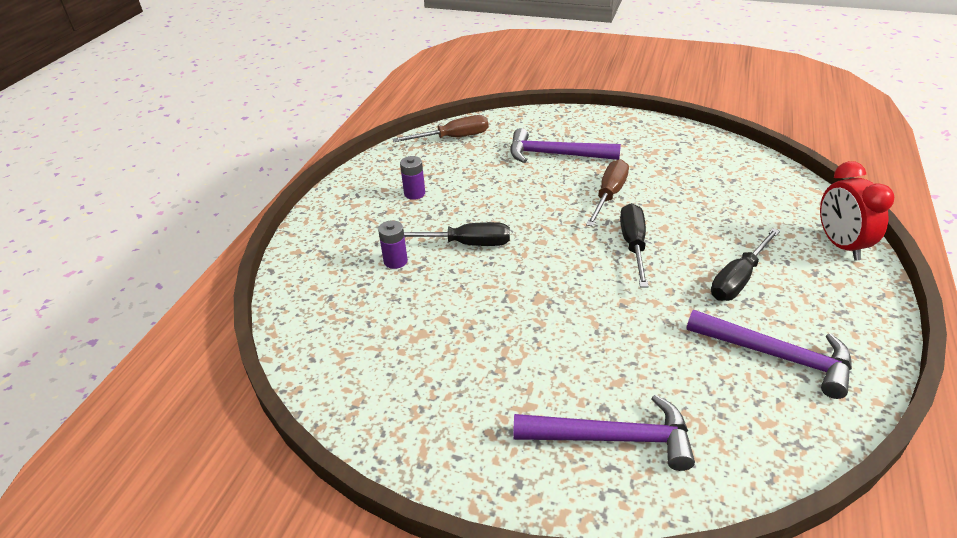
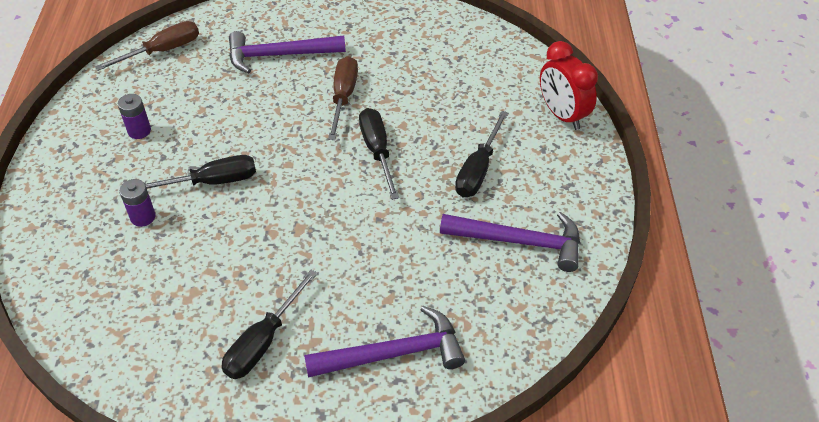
camera: 20 degrees left, 10 degrees up
(477, 394) = (263, 341): none -> black screwdriver

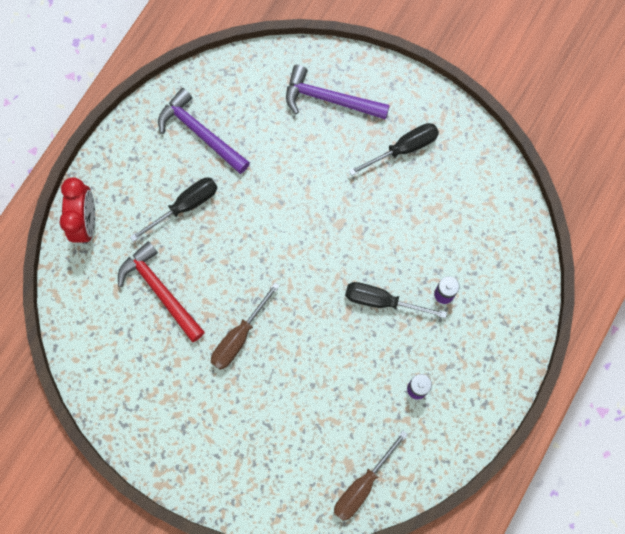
camera: 150 degrees left, 25 degrees up
(162, 51) = (362, 485): brown screwdriver -> brown screwdriver turned 45 degrees counterclockwise
(279, 55) = (265, 420): purple hammer -> none
(377, 151) = (246, 264): black screwdriver -> none
(445, 98) = (160, 291): none -> red hammer

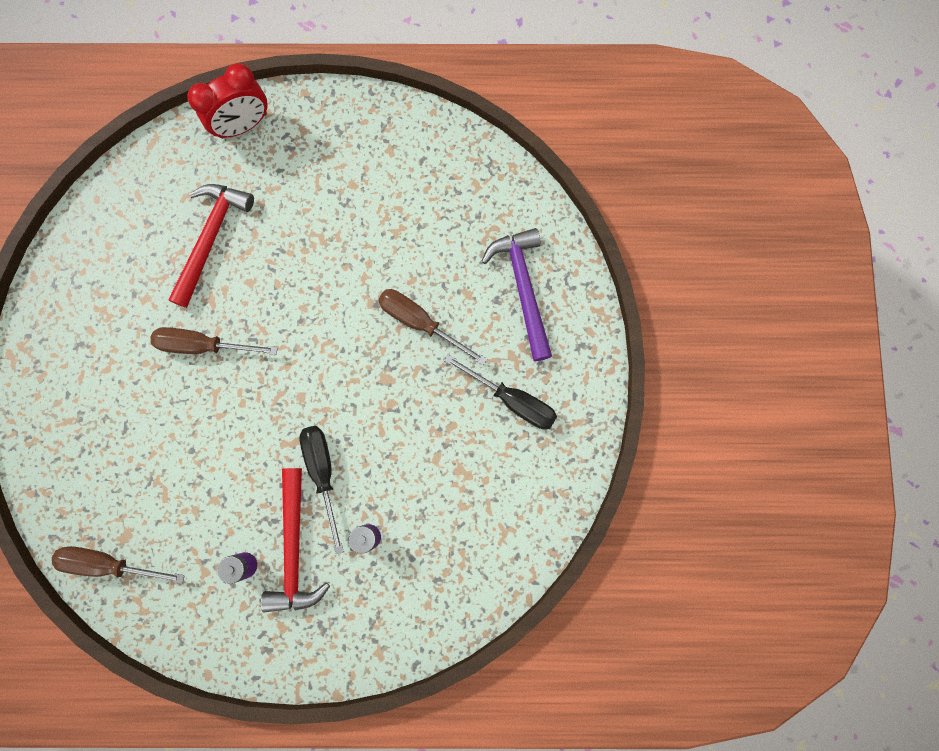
camera: 60 degrees right, 5 degrees up
(185, 206) = (315, 210): black screwdriver -> none
(200, 133) = (405, 179): purple hammer -> none
(313, 179) = (420, 323): none -> brown screwdriver
(424, 349) = (294, 548): none -> red hammer

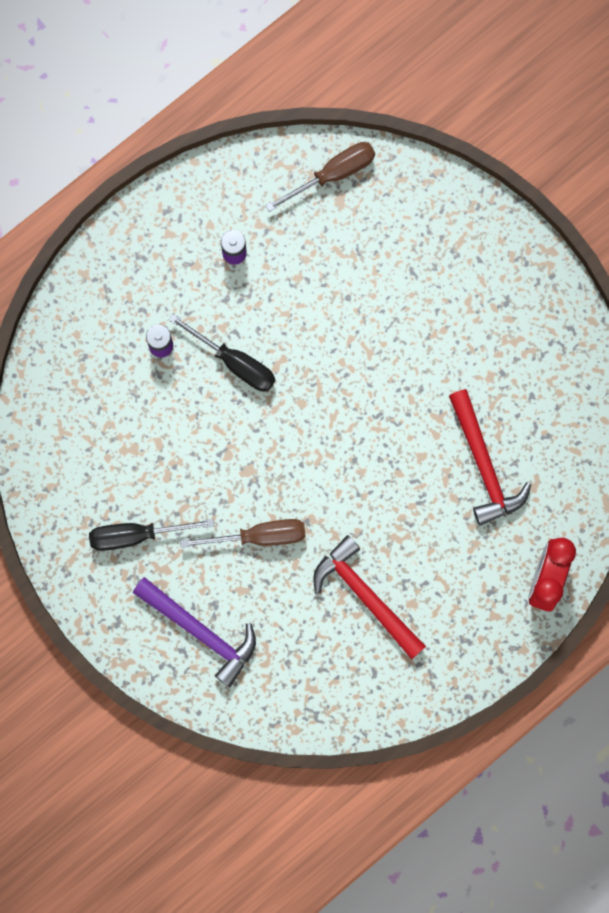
camera: 140 degrees right, 0 degrees up
(203, 345) = (411, 379): brown screwdriver -> none
(294, 548) = (208, 293): red hammer -> red hammer (365, 596)

